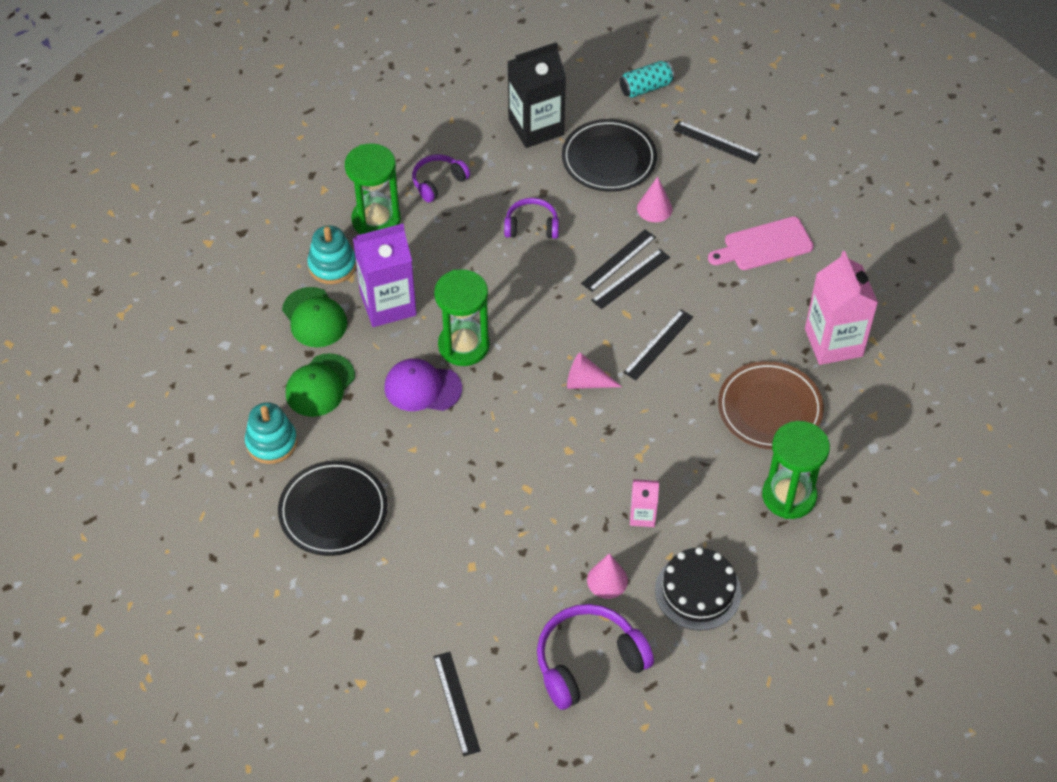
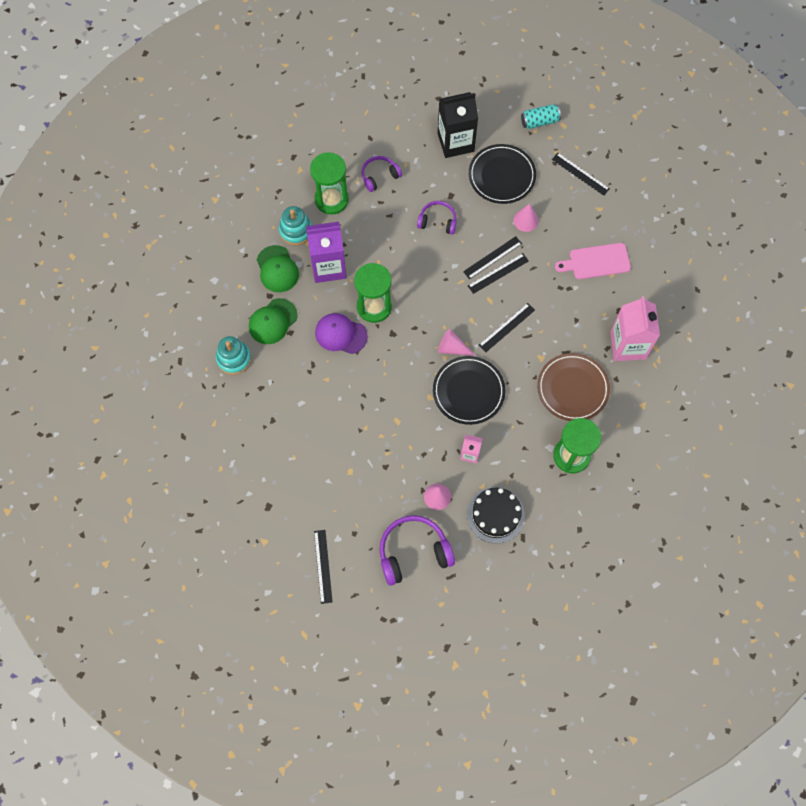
camera: 10 degrees right, 15 degrees up
(333, 511) = (266, 416): black plate -> black plate (468, 391)

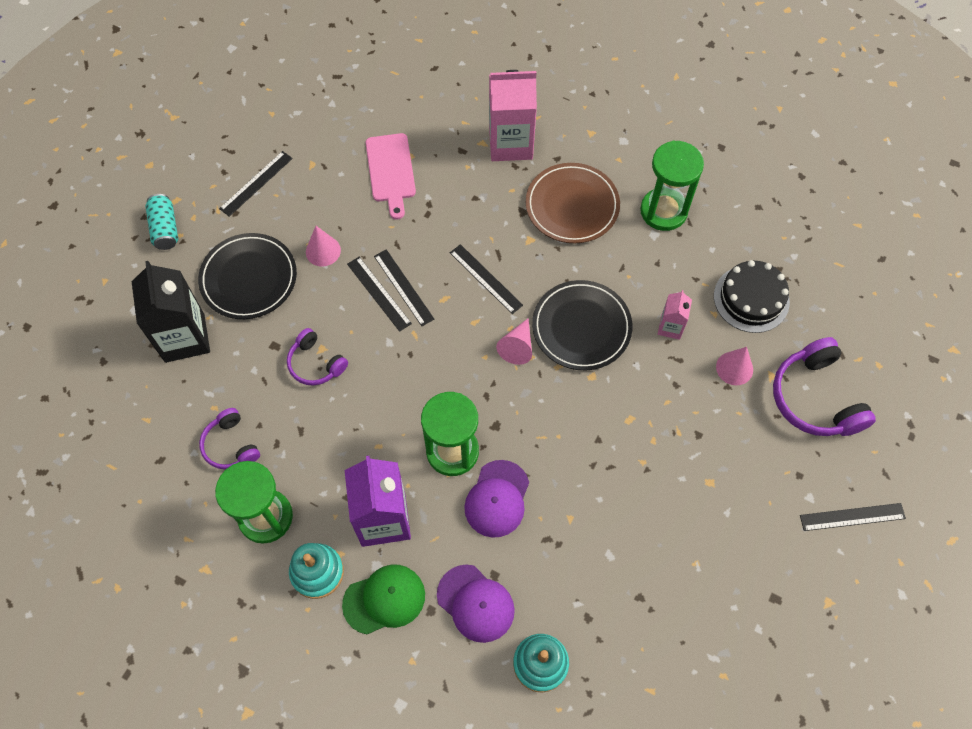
camera: 90 degrees left, 5 degrees down
(273, 321) = (475, 603): green cap -> purple cap
(437, 221) = (316, 364): purple headphones -> purple headphones turned 60 degrees counterclockwise

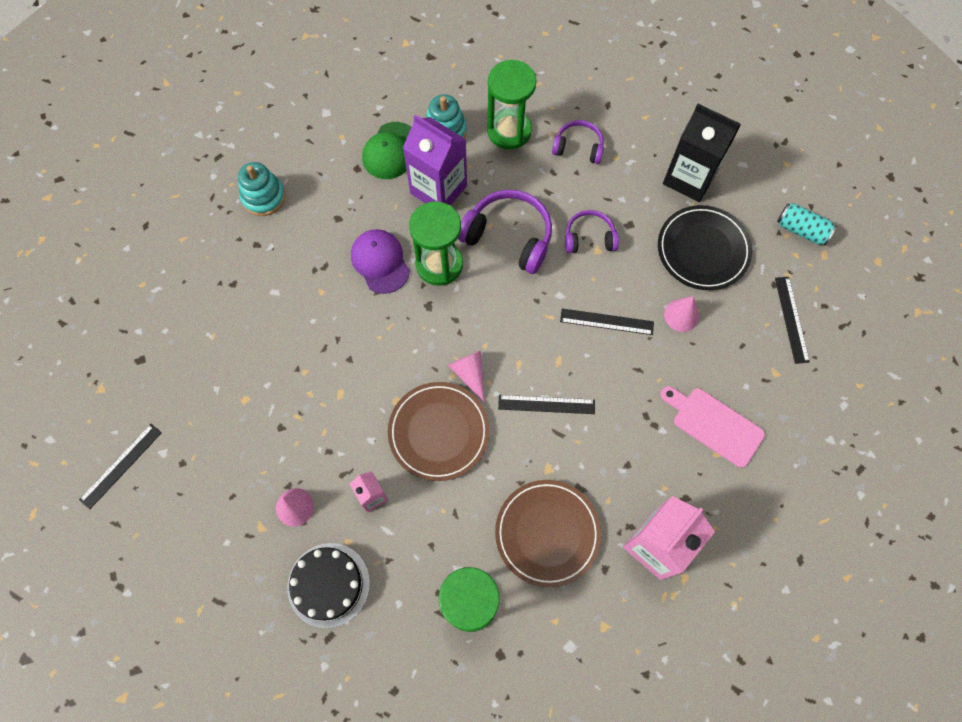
camera: 135 degrees right, 5 degrees up
(403, 287) = (595, 342): black ruler -> none
(475, 603) = (334, 194): purple cap -> none
(581, 327) = (438, 432): black plate -> brown plate
(815, 398) = (212, 539): purple headphones -> purple headphones (509, 236)

